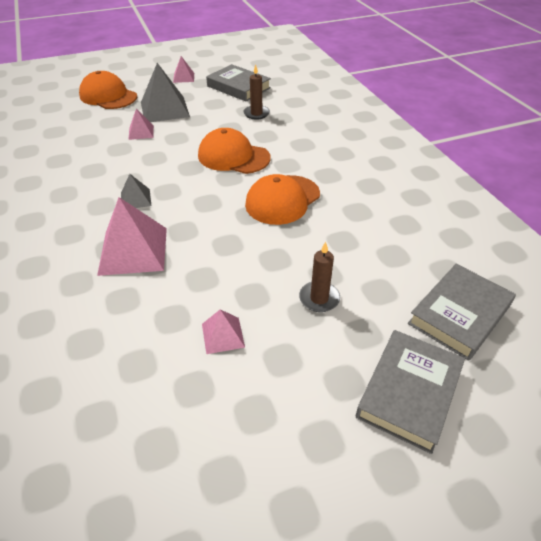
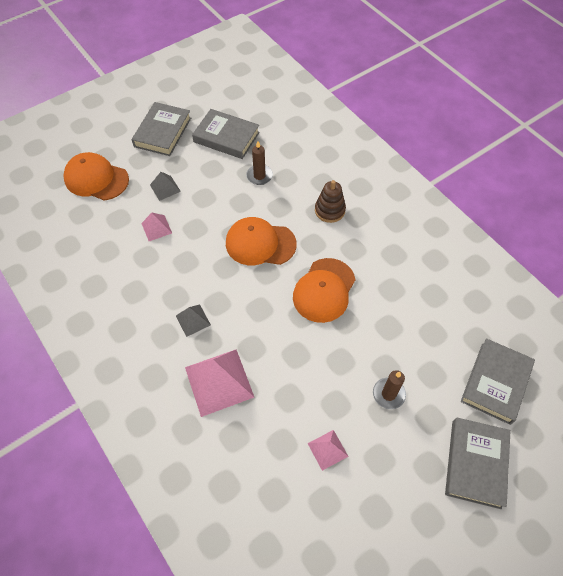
camera: 15 degrees left, 15 degrees up
(165, 109) = (165, 188): grey pyramid -> grey pyramid, size x0.51
(183, 77) = (163, 132): pink pyramid -> grey book
(315, 145) = (329, 210): none -> brown stacking toy

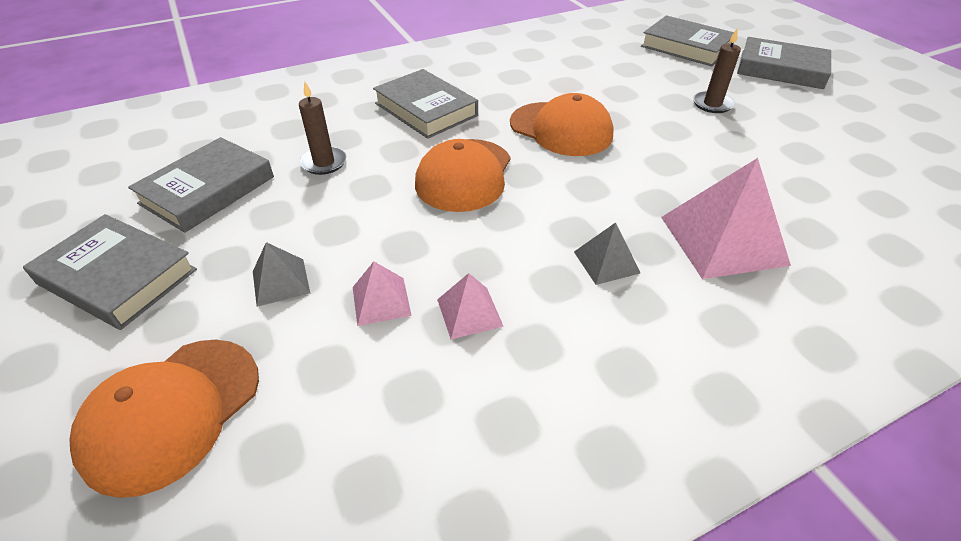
camera: 80 degrees left, 15 degrees down
(327, 449) = (800, 153): pink pyramid -> pink pyramid (469, 312)
(329, 210) = (426, 109): brown stacking toy -> grey book

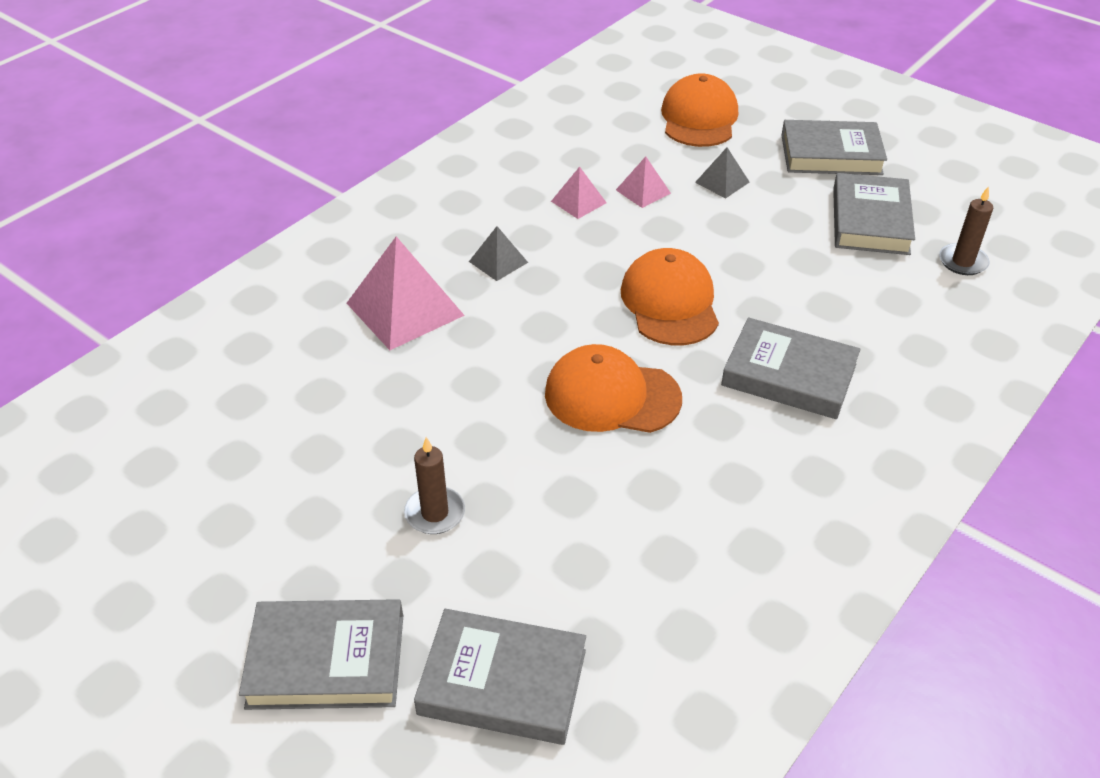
camera: 155 degrees right, 0 degrees up
(324, 163) = (811, 274): brown candle -> brown candle (962, 262)

